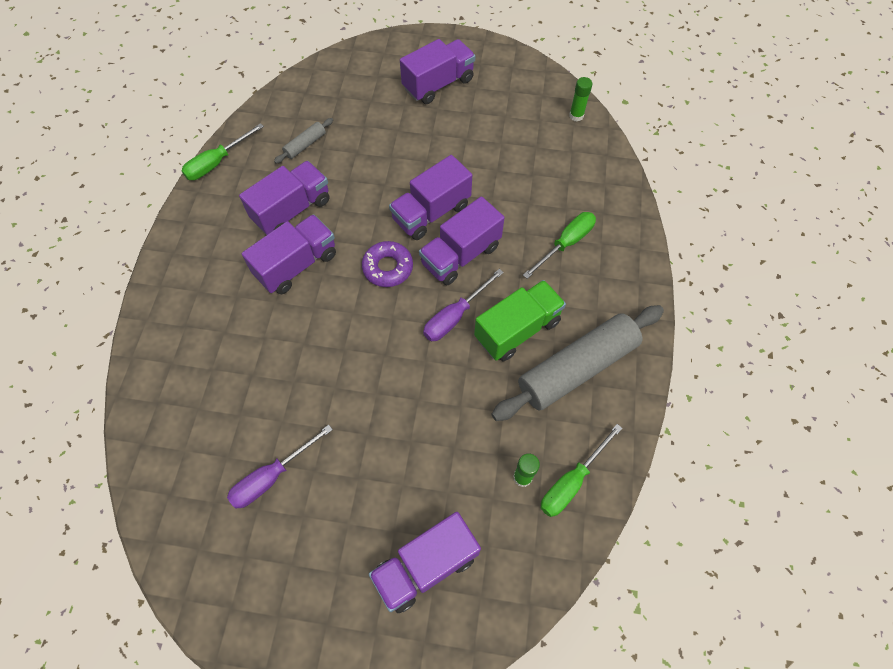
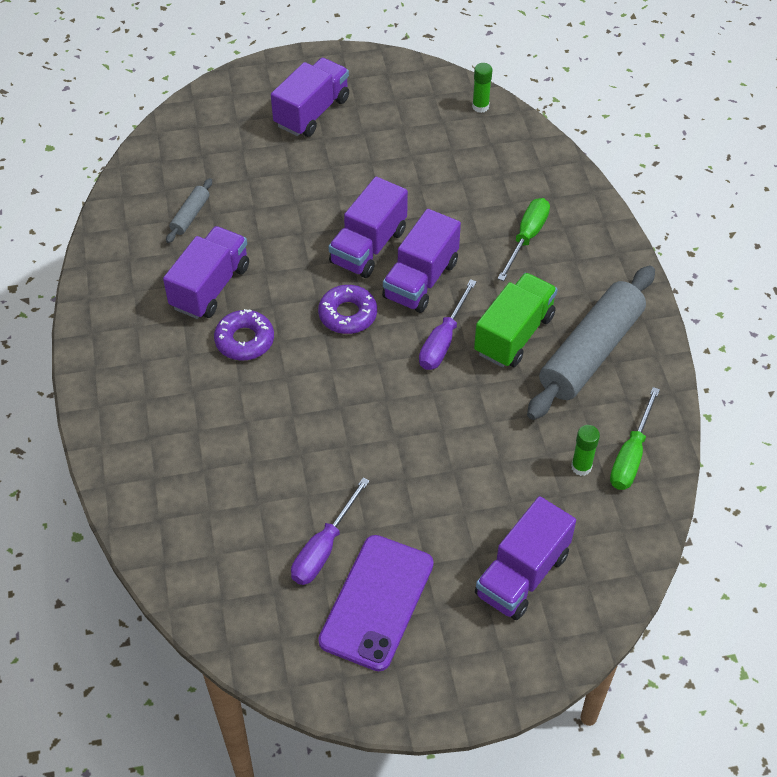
camera: 20 degrees left, 10 degrees down
(217, 162) = (95, 261): green screwdriver -> none
(291, 545) = (377, 602): none -> purple phone
(296, 265) = (244, 340): purple truck -> purple donut

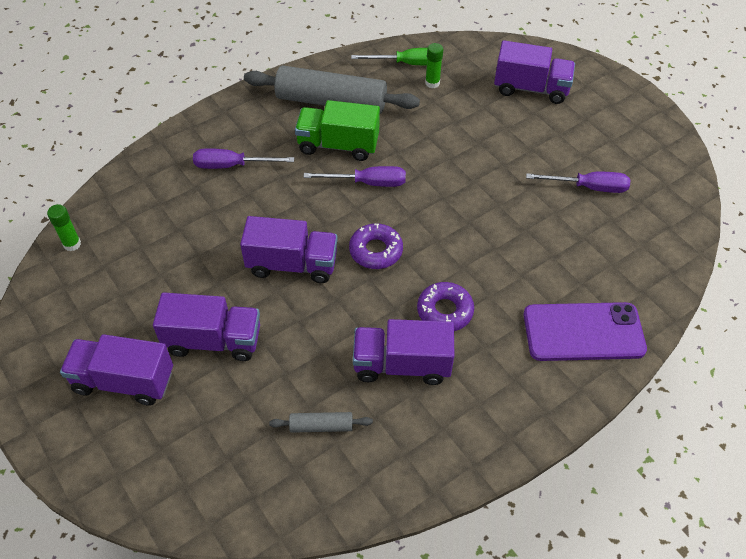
camera: 115 degrees left, 0 degrees up
(377, 602) = (604, 147): purple phone -> purple phone (583, 332)
(421, 280) = (312, 216): purple truck -> purple truck (213, 340)
(527, 238) = (232, 165): green screwdriver -> purple screwdriver

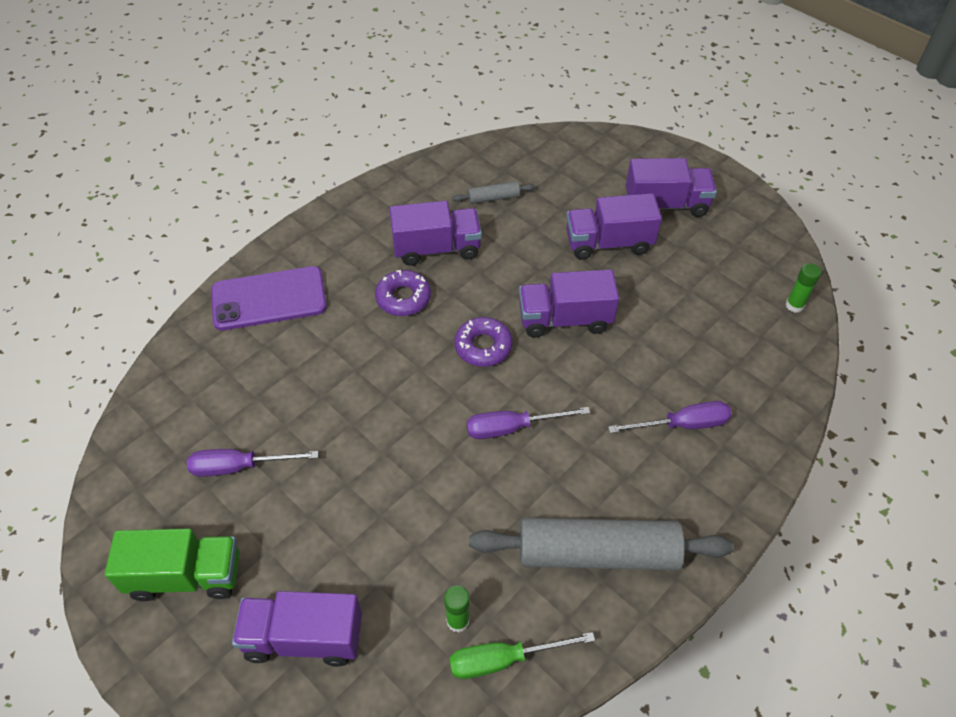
camera: 170 degrees right, 0 degrees up
(338, 145) = (564, 477): green truck -> green truck (186, 575)

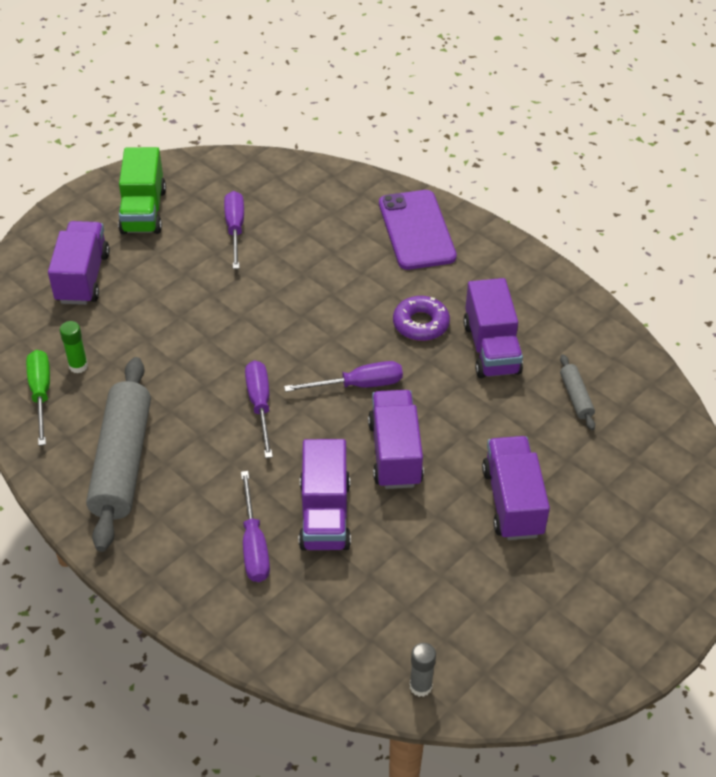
camera: 90 degrees right, 5 degrees down
(483, 346) = (358, 385): purple donut -> purple screwdriver
(666, 204) = (587, 569): purple truck -> purple truck (325, 515)
(794, 305) = (420, 686): green glue stick -> grey glue stick

